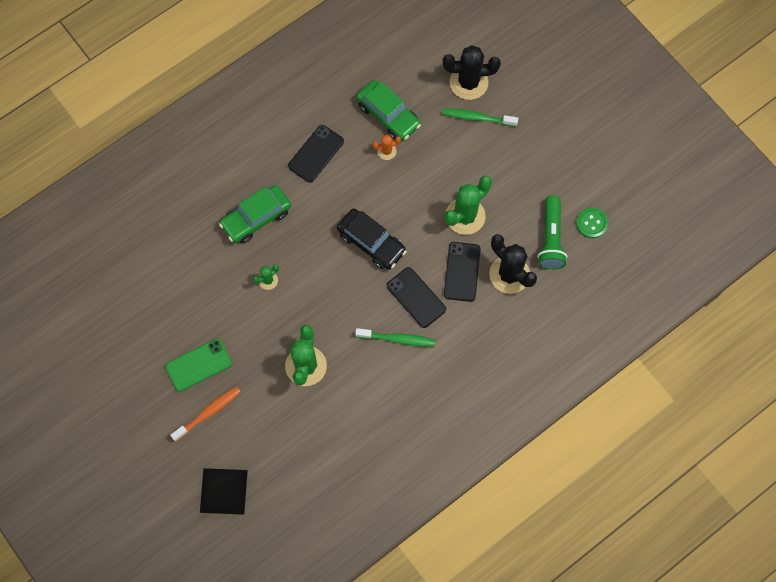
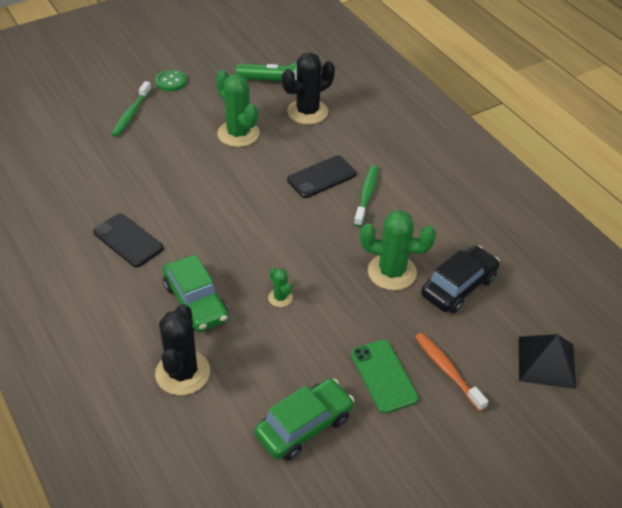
camera: 85 degrees left, 25 degrees down
(371, 242) = (252, 204): black car -> black car (458, 287)
(386, 151) = (145, 182): orange cactus -> none
(388, 115) = (102, 177): green car -> green car (304, 426)
(462, 272) = (298, 142): black phone -> none
(468, 82) = (88, 115): black cactus -> black cactus (182, 373)
(591, 223) = (266, 58): green button -> green button (171, 82)

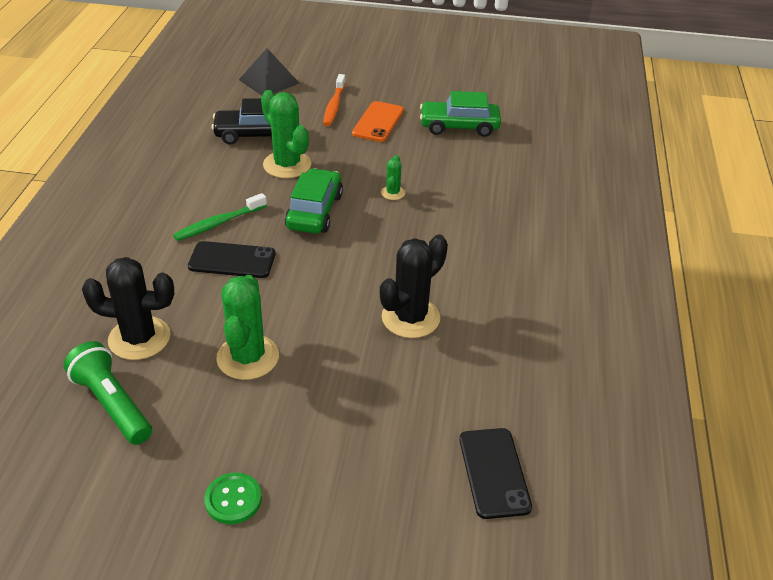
camera: 140 degrees left, 5 degrees down
(128, 240) = (480, 304): black phone -> black phone (494, 472)
(131, 114) = (341, 472): green toothbrush -> none
(182, 373) = (516, 188): black cactus -> black cactus (410, 318)
(196, 302) = (463, 224): green car -> green car (314, 211)
(383, 376) = (378, 122): green phone -> orange phone

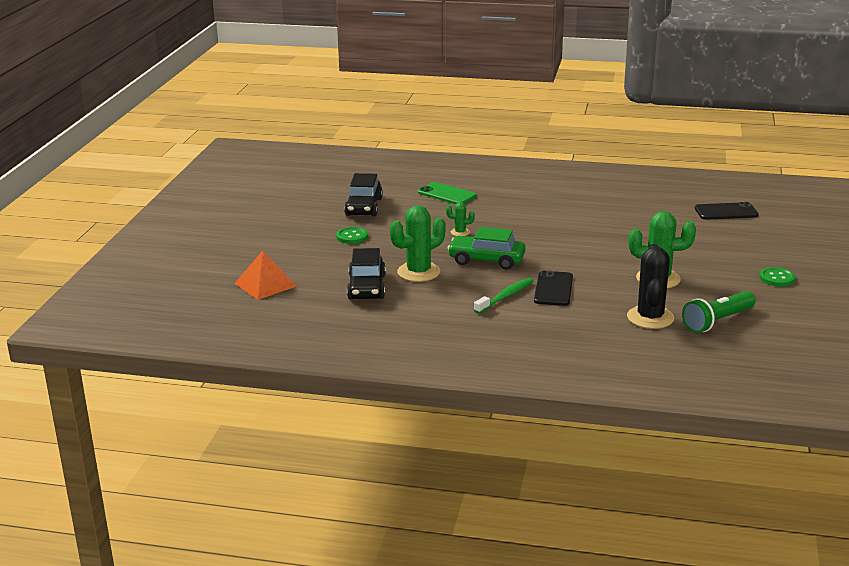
camera: 85 degrees left, 15 degrees down
(218, 223) = (505, 297): green toothbrush -> green toothbrush turned 105 degrees counterclockwise
(269, 81) = (265, 284): black pyramid -> orange pyramid
(334, 106) = (320, 254): orange toothbrush -> none
(378, 122) = (352, 236): orange phone -> green button
(410, 318) = (605, 229): black cactus -> none
(459, 126) = (364, 207): green car -> black car
(508, 183) = (447, 194): none -> green phone

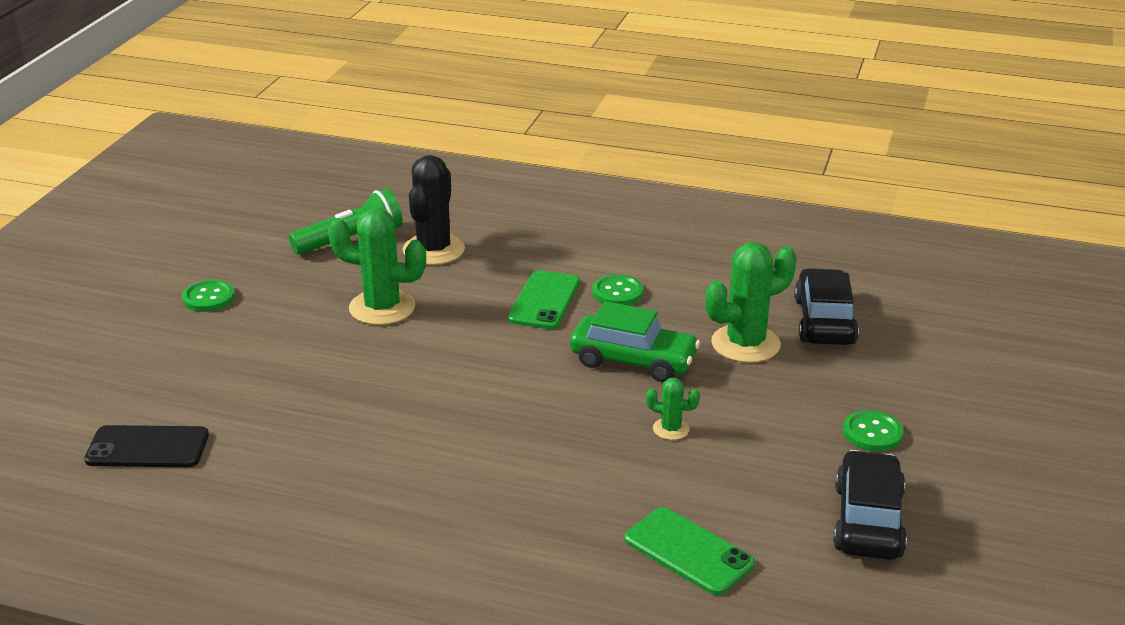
camera: 175 degrees left, 5 degrees up
(265, 284) = (984, 336): orange pyramid -> none
(505, 297) = (617, 292): green toothbrush -> green button
(553, 289) = (544, 300): black phone -> green phone

